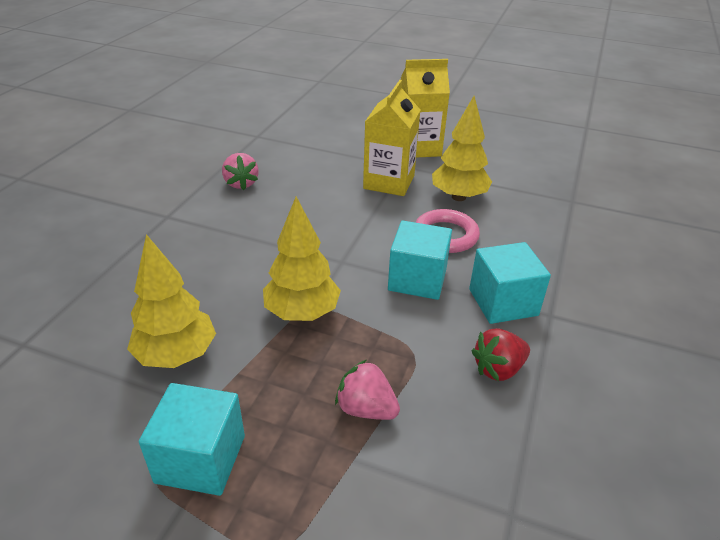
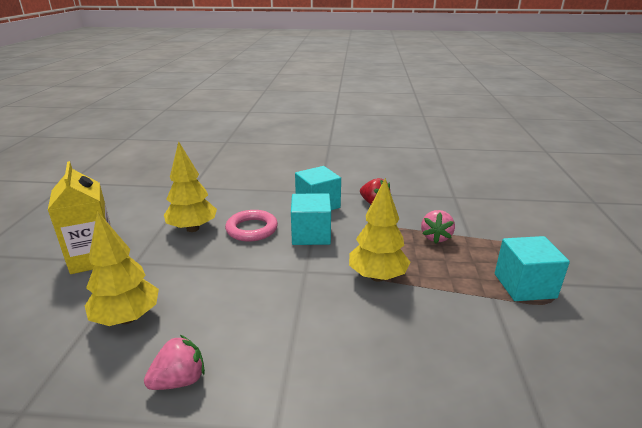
camera: 105 degrees left, 10 degrees down
(176, 355) = (466, 327): yellow tree -> yellow tree (127, 318)
(389, 182) = (169, 266): yellow carton -> none

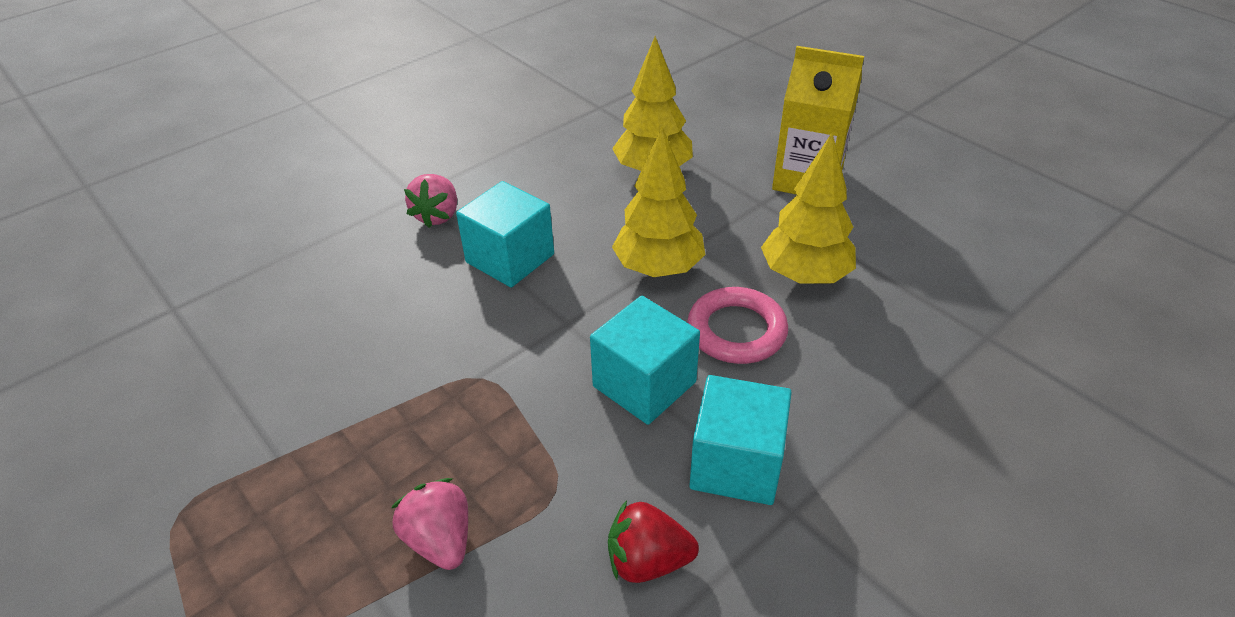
camera: 135 degrees right, 15 degrees up
(179, 380) = (530, 172): pink strawberry -> pink strawberry (437, 216)
(377, 277) = (466, 378): yellow tree -> yellow tree (658, 268)
(524, 286) = (229, 519): turquoise cube -> turquoise cube (510, 258)

